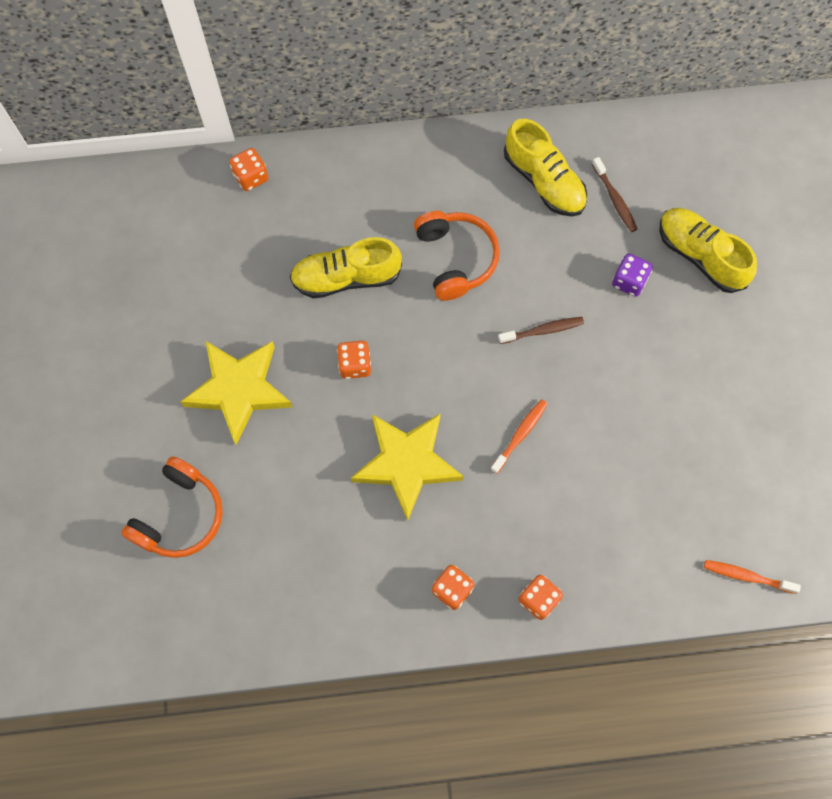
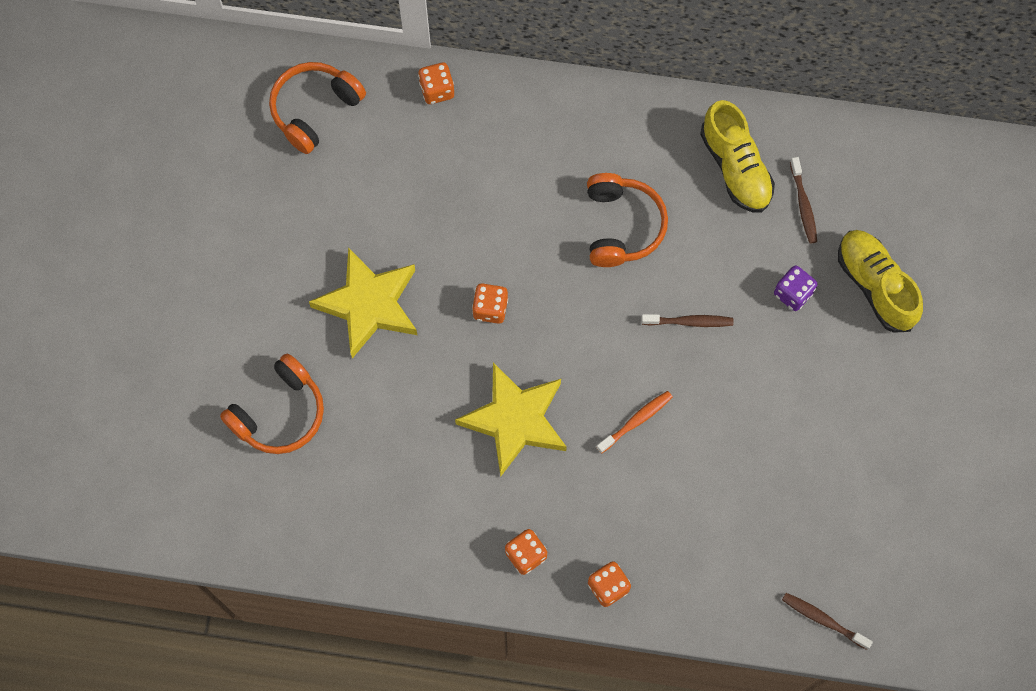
camera: 15 degrees right, 0 degrees up
(141, 222) = (315, 110): none -> orange headphones
(346, 277) = (505, 218): yellow shoe -> none
(747, 576) = (823, 620): orange toothbrush -> brown toothbrush

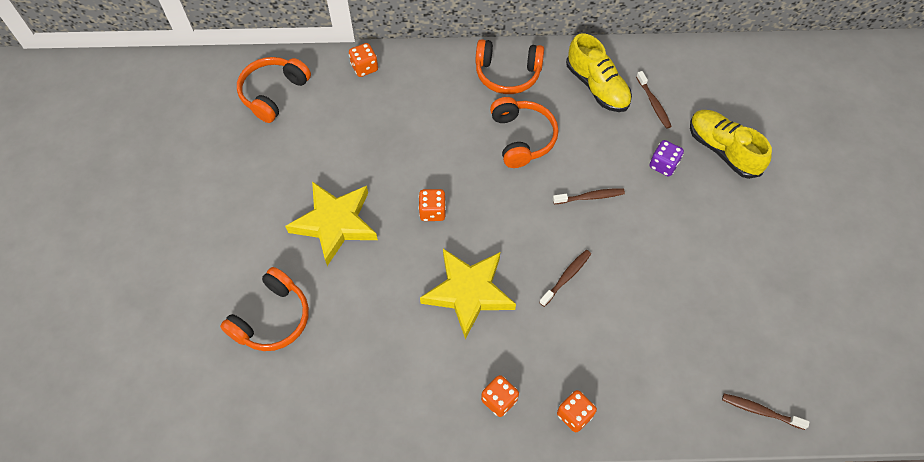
camera: 10 degrees left, 10 degrees down
(622, 129) = (507, 73): none -> orange headphones
(636, 421) = (566, 277): orange toothbrush -> brown toothbrush

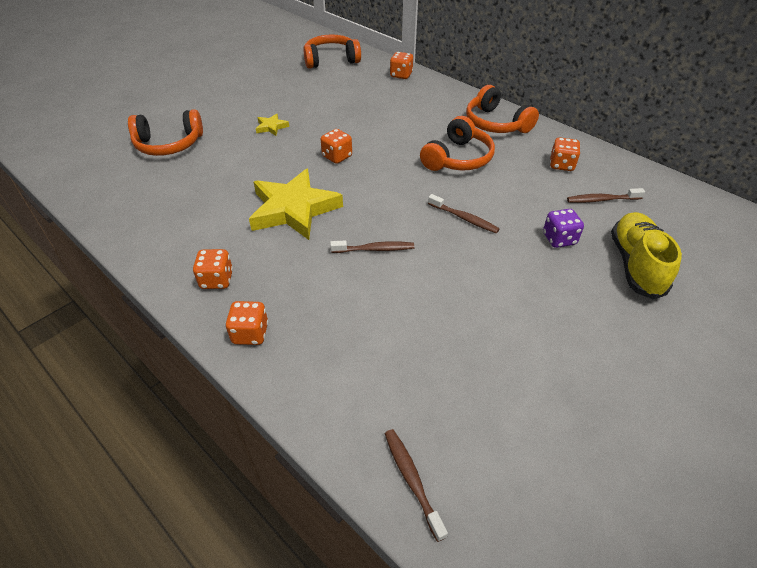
camera: 45 degrees right, 15 degrees down
(335, 223) = (271, 127): yellow star -> yellow star, size x0.43
(597, 86) = (561, 165): yellow shoe -> orange dice
(653, 104) = (602, 200): brown toothbrush -> brown toothbrush turned 60 degrees clockwise

